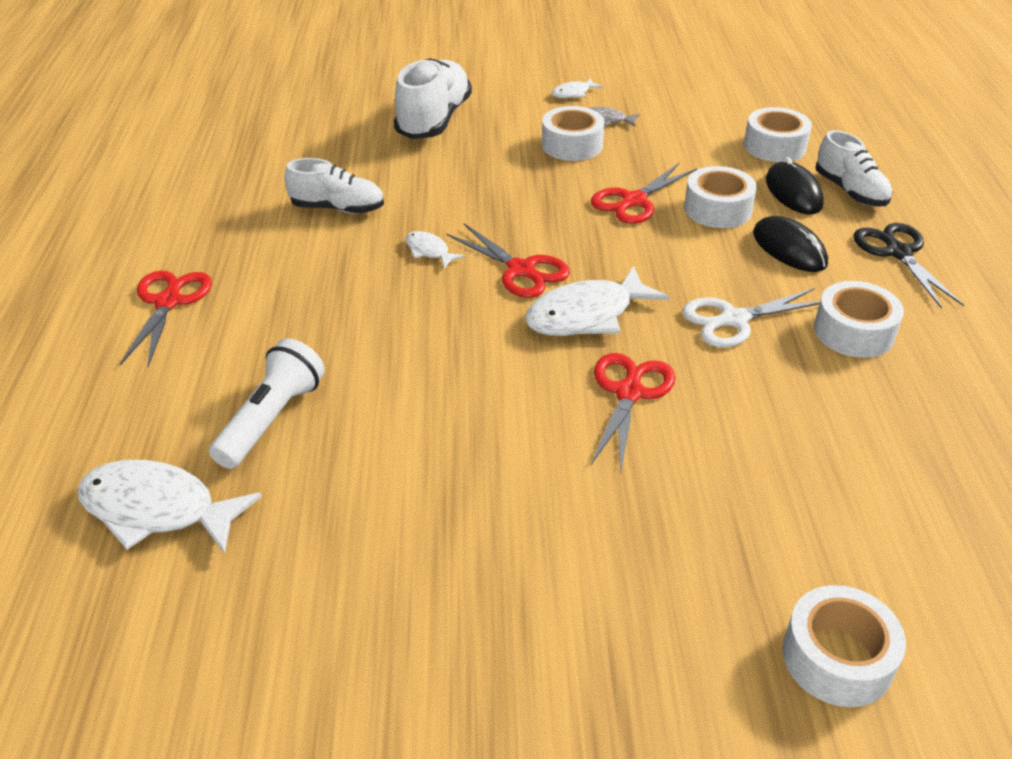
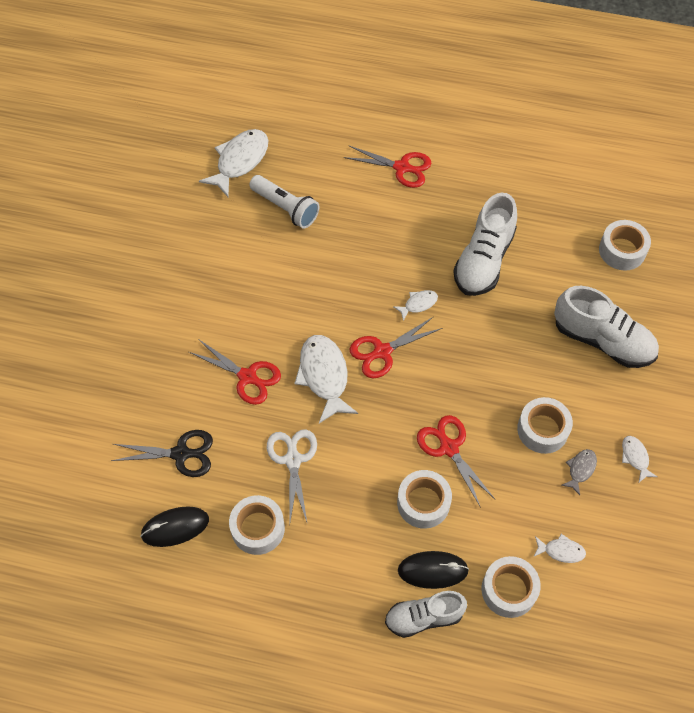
camera: 105 degrees right, 20 degrees up
(338, 208) = (483, 260): white shoe -> white shoe, size x1.54
(708, 123) = (561, 551): none -> white fish
(789, 249) = (359, 531): black mouse -> black mouse (175, 527)
(837, 658) = (49, 404): white tape -> white tape (622, 250)
(898, 252) = (333, 608): black scissors -> black scissors (181, 454)

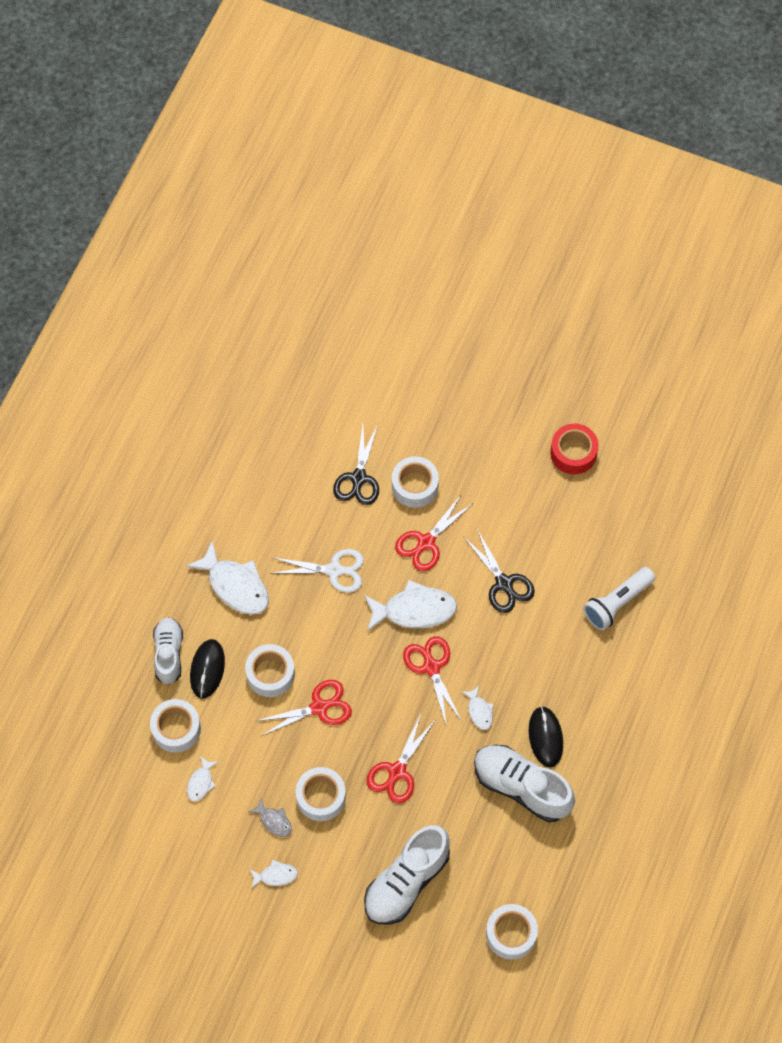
camera: 100 degrees right, 5 degrees up
(132, 261) = (573, 453): none -> red tape
(175, 527) = (290, 467): black mouse -> black mouse (545, 737)
(240, 161) = (685, 566): white fish -> white fish (235, 585)
(258, 528) = (275, 533): white tape -> white tape (415, 486)
(281, 301) = (504, 583): none -> black scissors
(402, 167) = (654, 728): red scissors -> red scissors (397, 771)

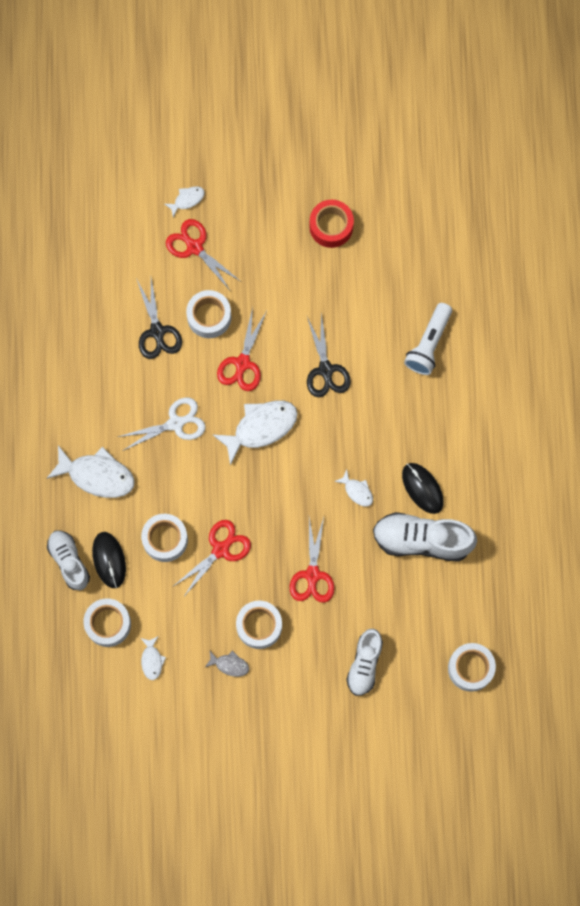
camera: 25 degrees left, 10 degrees up
(275, 875) = (253, 710): white fish -> white fish (187, 200)
(406, 881) = (364, 664): white shoe -> white shoe, size x0.65
(431, 667) = (299, 471): red scissors -> red scissors (194, 247)
(504, 583) = (326, 370): black scissors -> black scissors turned 45 degrees clockwise

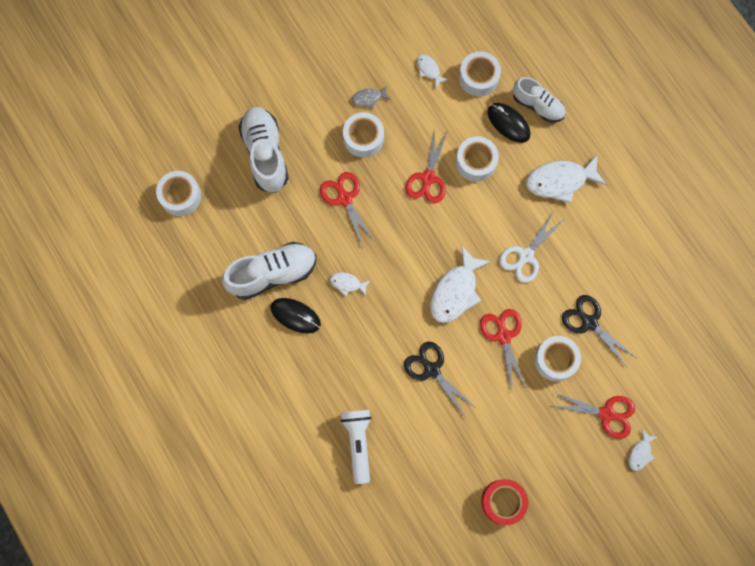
camera: 150 degrees right, 0 degrees up
(364, 664) = (265, 154): white shoe -> white shoe, size x1.54

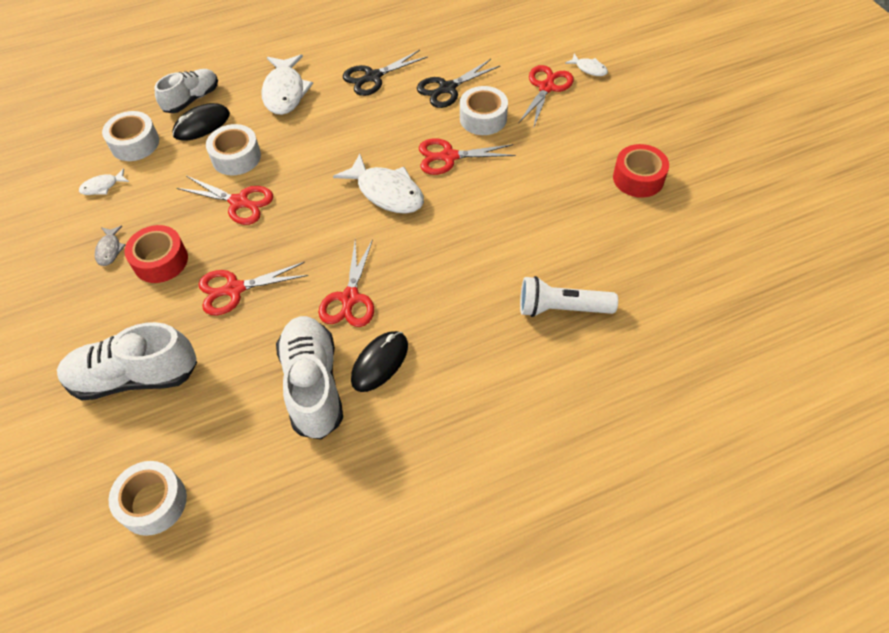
camera: 80 degrees left, 20 degrees down
(347, 283) = (350, 298): white fish -> red scissors
(363, 138) = (160, 261): white tape -> red tape
(432, 370) = (478, 224): black scissors -> black scissors (373, 77)
(526, 256) = (361, 128): white scissors -> none

